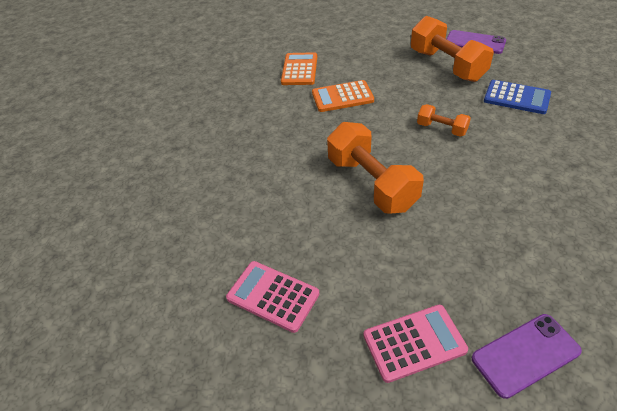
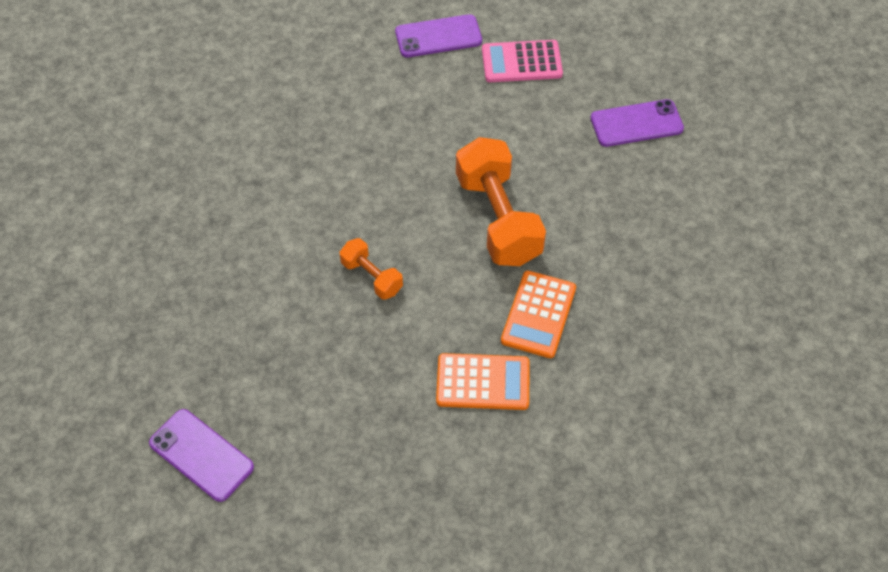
camera: 170 degrees left, 10 degrees up
(273, 296) = (636, 124): pink calculator -> purple phone
(299, 69) = (534, 478): orange calculator -> orange calculator (538, 314)
(446, 65) = (286, 407): orange dumbbell -> none
(516, 97) = (236, 303): blue calculator -> none

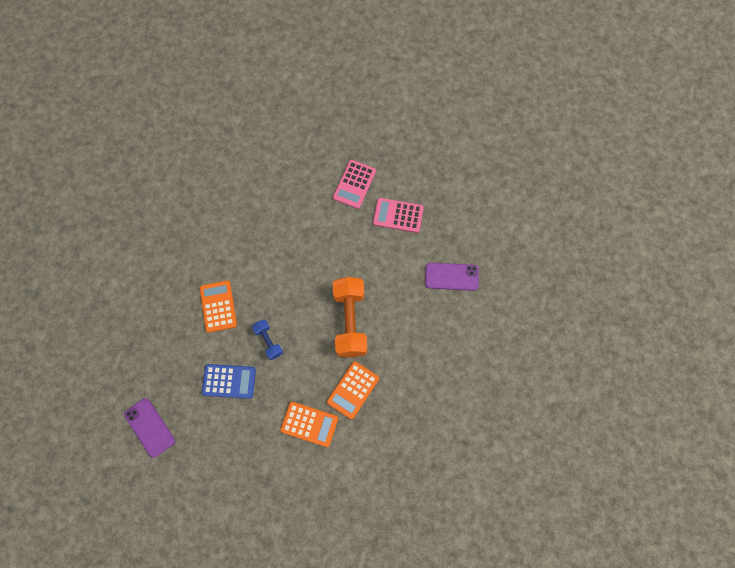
camera: 15 degrees right, 15 degrees up
(270, 246) = (218, 306): none -> orange calculator
(322, 351) = (229, 381): none -> blue calculator
(372, 277) = (268, 341): orange dumbbell -> blue dumbbell
(438, 36) = (354, 184): purple phone -> pink calculator

